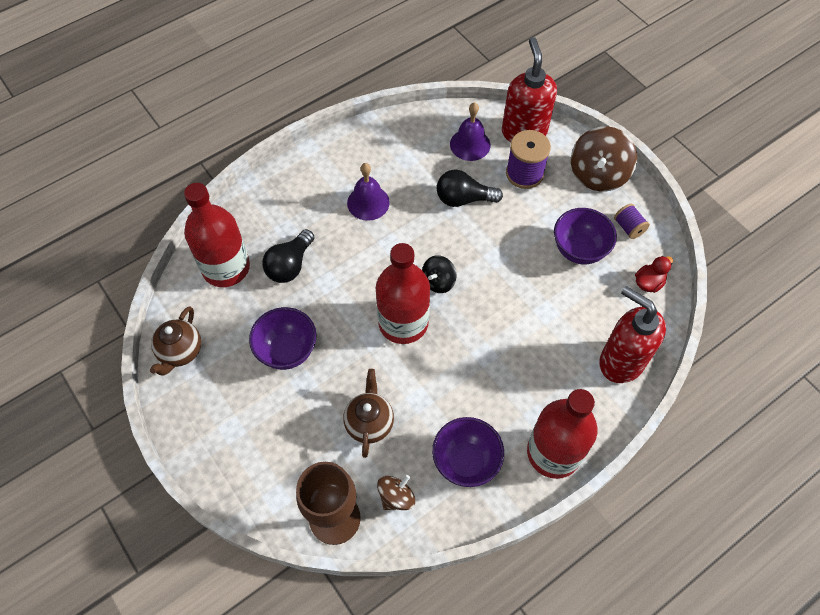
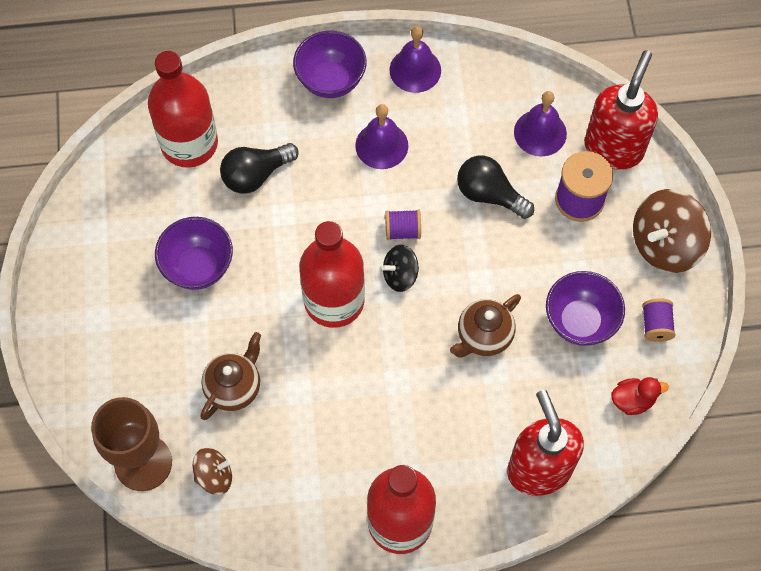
camera: 30 degrees right, 5 degrees up
(180, 352) = (94, 212): brown teapot -> brown teapot (483, 336)
(359, 144) = (415, 70): none -> purple bell
(420, 251) = (402, 231): none -> purple spool
(466, 461) = (305, 480): purple bowl -> purple bowl (331, 81)

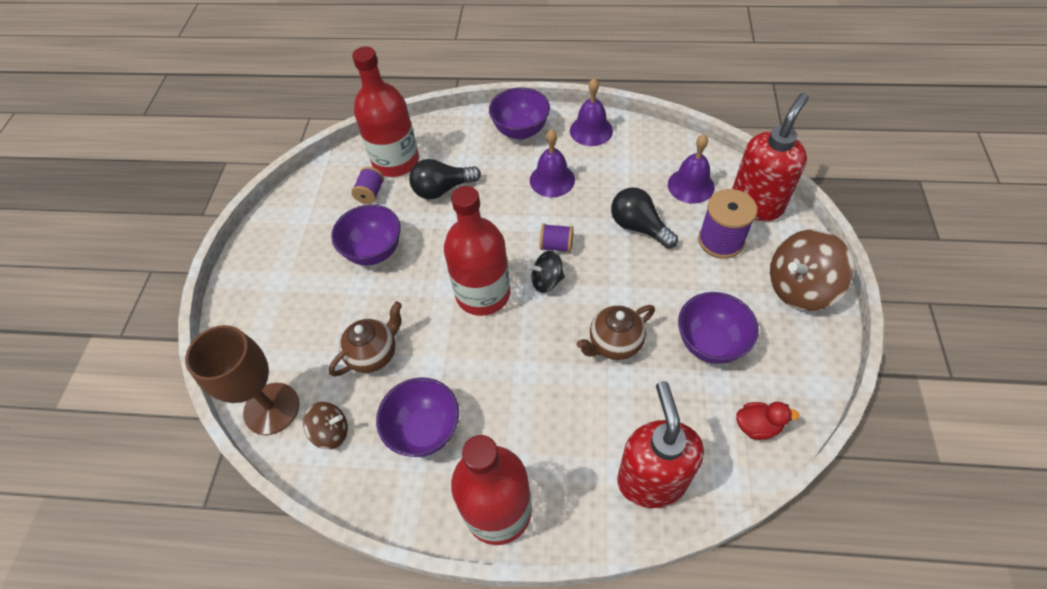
camera: 15 degrees right, 10 degrees down
(309, 458) = (425, 430): none -> purple bowl
(656, 325) = (786, 358): purple spool -> purple spool (371, 193)

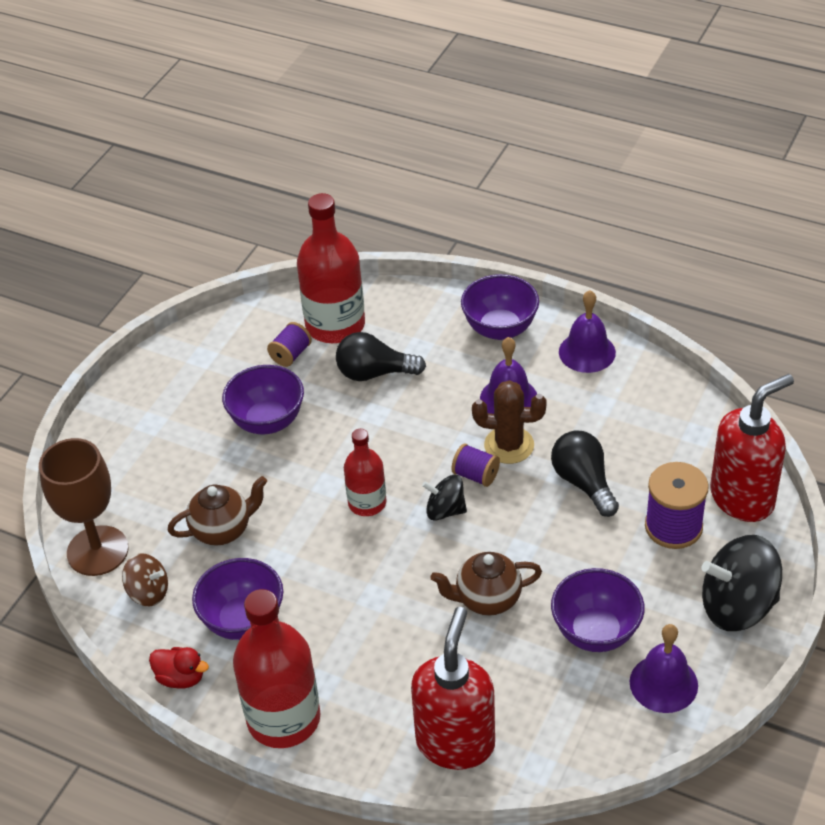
camera: 20 degrees right, 10 degrees down
(483, 294) = (367, 503): red bottle -> red bottle, size x0.58
(570, 215) = (509, 445): none -> brown cactus
(691, 185) = (674, 453): purple bell -> purple bell (663, 683)
(757, 426) = (600, 730): red duck -> red duck (181, 678)
(800, 287) = (737, 606): brown spinning top -> black spinning top

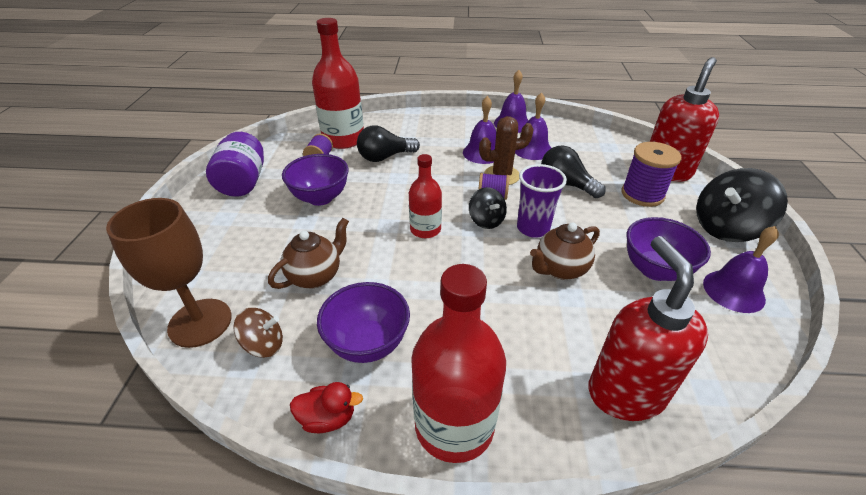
camera: 25 degrees left, 5 degrees down
(186, 372) = (243, 182): none -> purple jar
(445, 510) = (486, 220): black spinning top -> black spinning top turned 105 degrees counterclockwise
(494, 537) = (533, 228): none -> purple cup
(500, 329) = (452, 123): purple bowl -> none
(582, 409) = (532, 149): none -> purple bell

